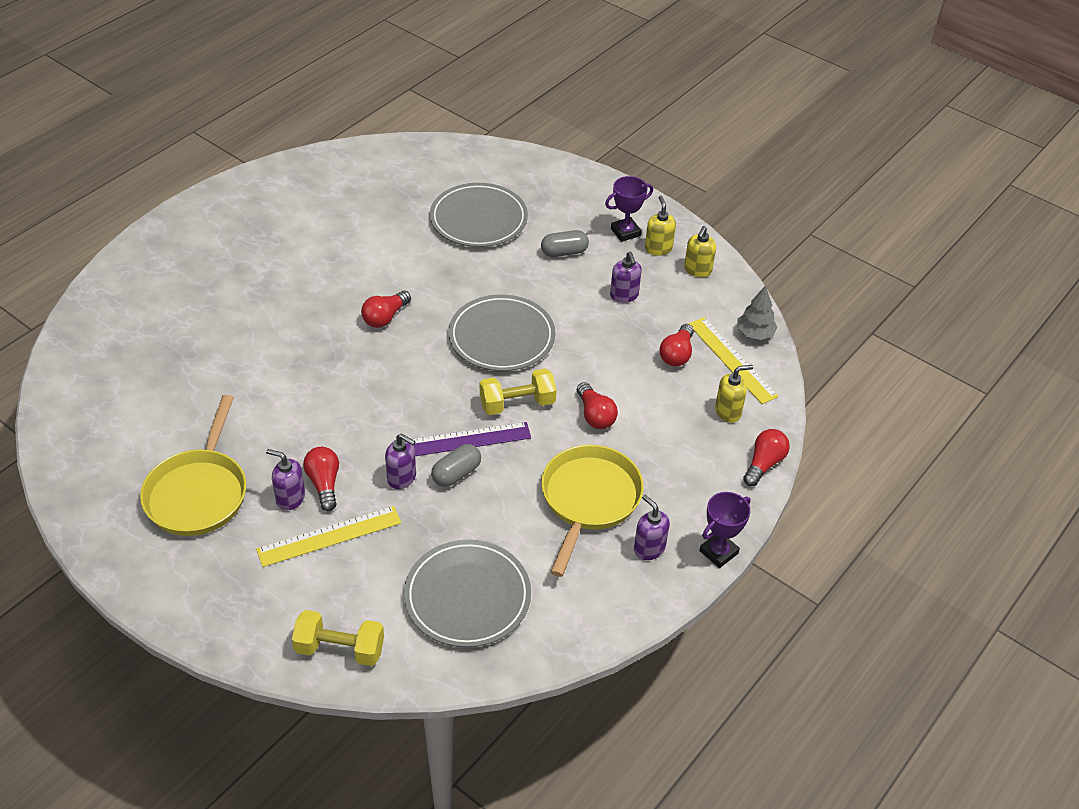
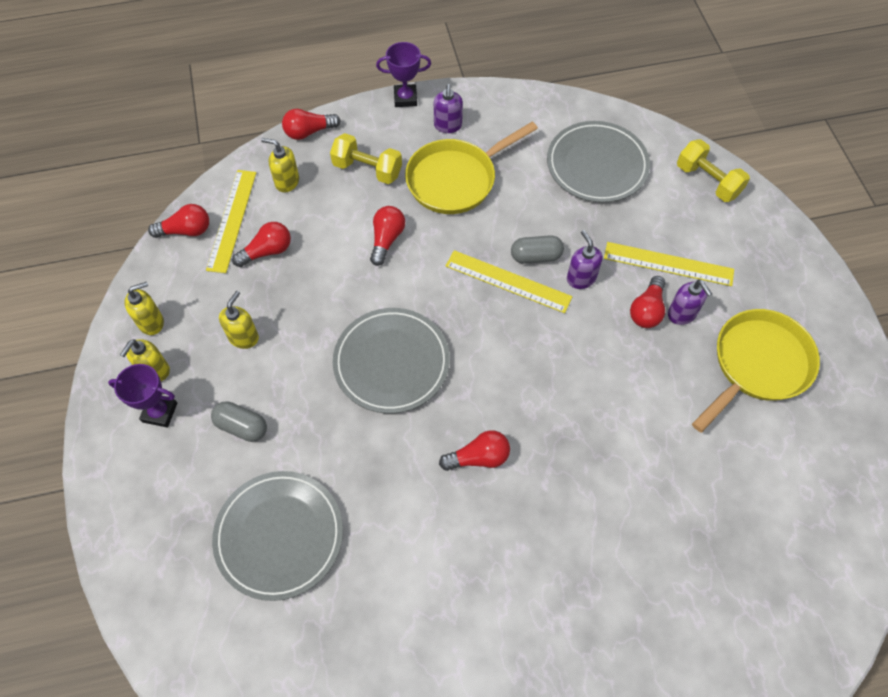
camera: 140 degrees left, 15 degrees up
(463, 440) = (508, 281): purple ruler -> yellow ruler
(517, 404) = (437, 287): yellow dumbbell -> yellow dumbbell (367, 169)
(624, 295) = (244, 337): purple soap dispenser -> yellow soap dispenser
(754, 333) = (186, 230): grey tree -> red light bulb

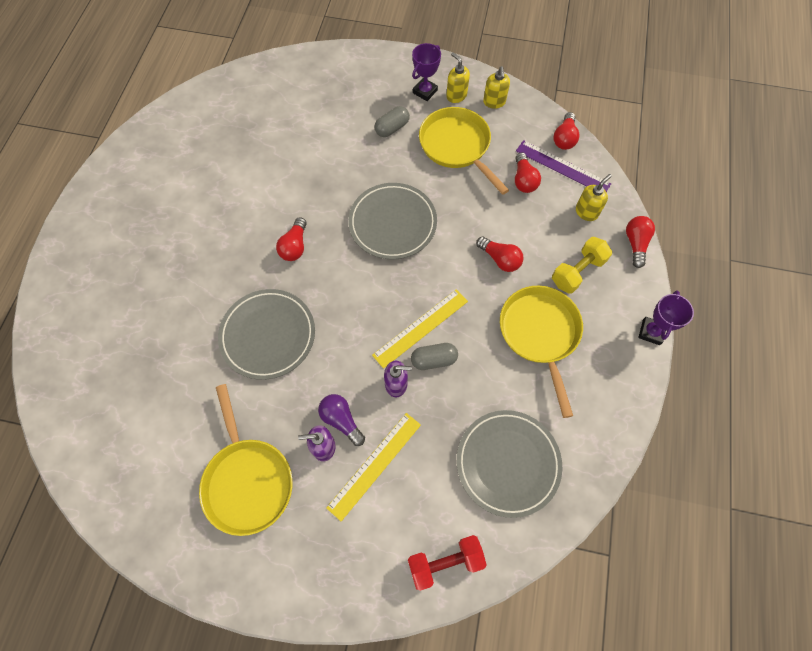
camera: 115 degrees right, 5 degrees up
(232, 220) = (562, 167): yellow ruler -> purple ruler
(244, 337) = (457, 147): yellow soap dispenser -> yellow pan
(279, 536) = (311, 126): grey plate -> grey plate (268, 335)
(448, 126) = (604, 353): purple soap dispenser -> none
(536, 256) = (434, 360): grey capsule -> grey capsule turned 60 degrees clockwise
(647, 310) = (341, 420): red light bulb -> purple light bulb
(707, 181) = (445, 562): yellow dumbbell -> red dumbbell

